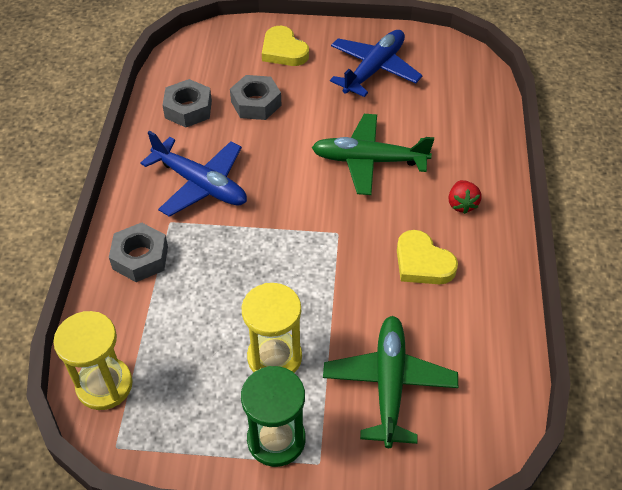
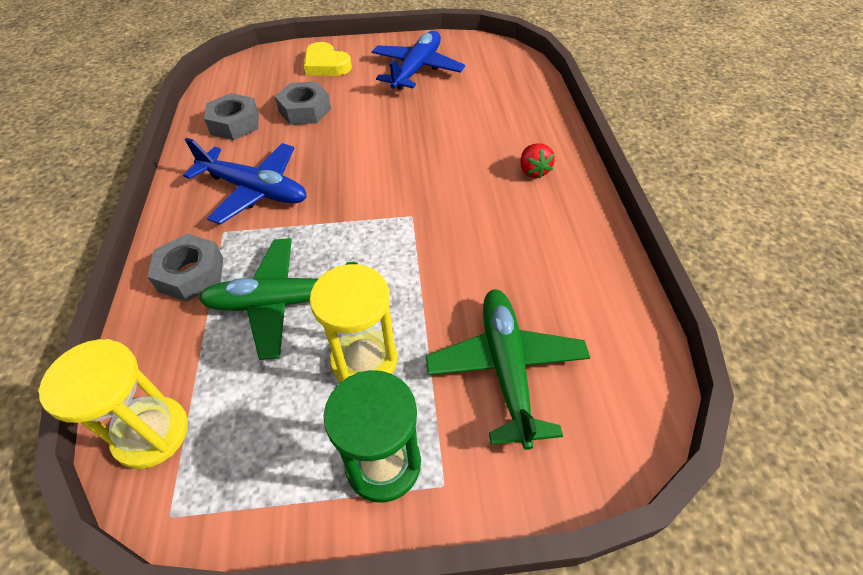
camera: 10 degrees left, 0 degrees up
(368, 161) = (429, 145): green plane -> green plane (282, 303)
(422, 263) = (509, 231): yellow heart -> none

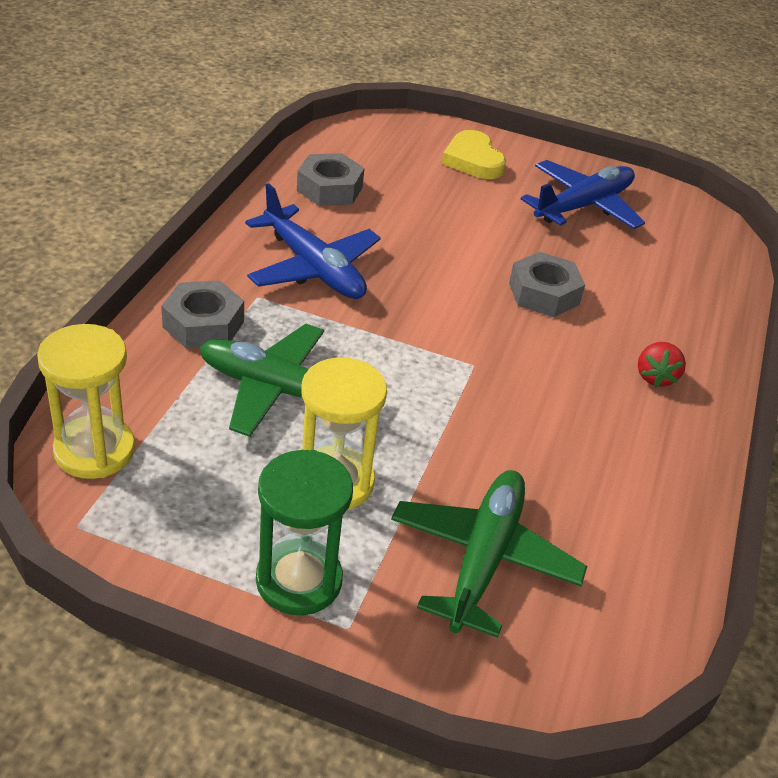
camera: 20 degrees right, 10 degrees down
(305, 110) = (417, 203): grey nut -> grey nut (544, 293)

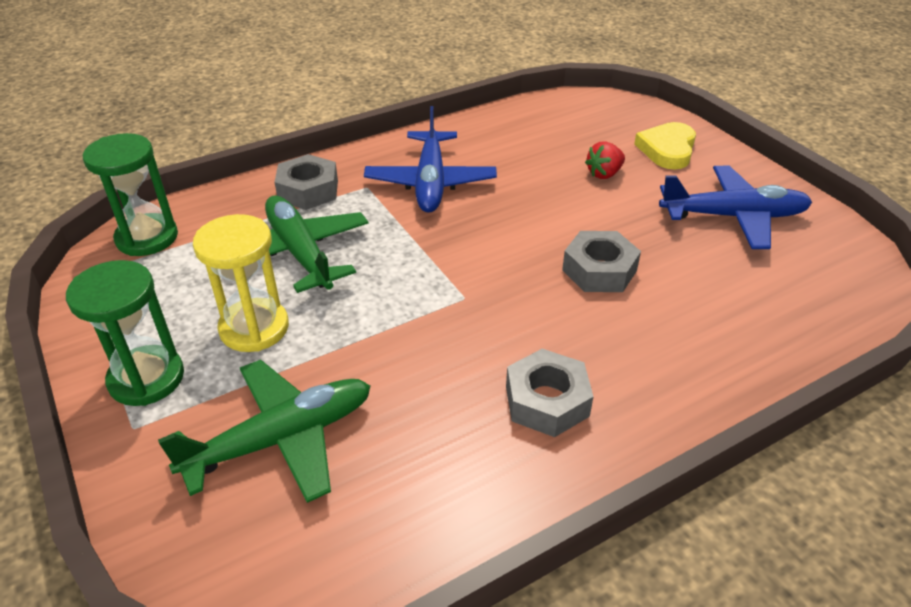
camera: 45 degrees right, 0 degrees up
(94, 450) = (147, 238): yellow hourglass -> green hourglass
(329, 189) = (514, 134): grey nut -> grey nut (547, 401)
(655, 377) = (621, 381): red strawberry -> red strawberry (604, 174)

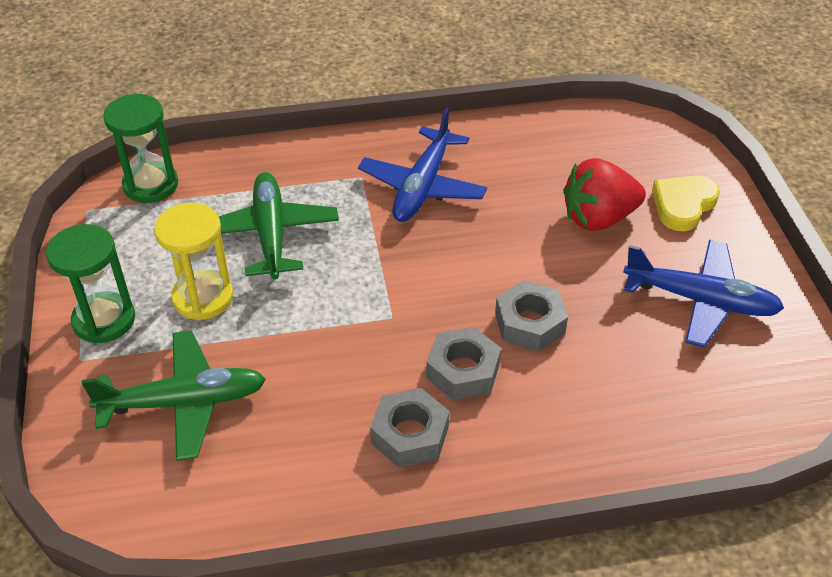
camera: 20 degrees right, 5 degrees up
(308, 190) = (306, 168): grey nut -> grey nut (463, 371)
(604, 174) = (598, 218): red strawberry -> red strawberry, size x1.85

